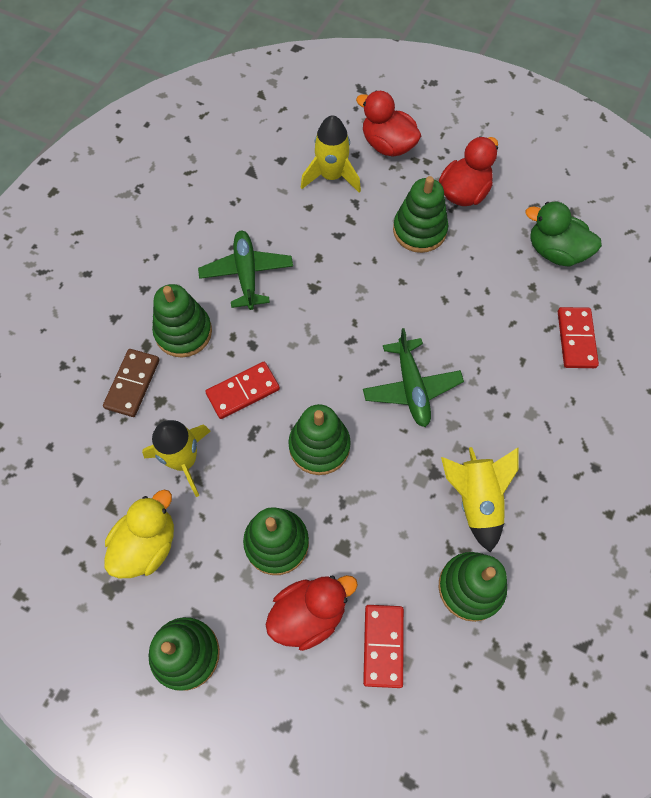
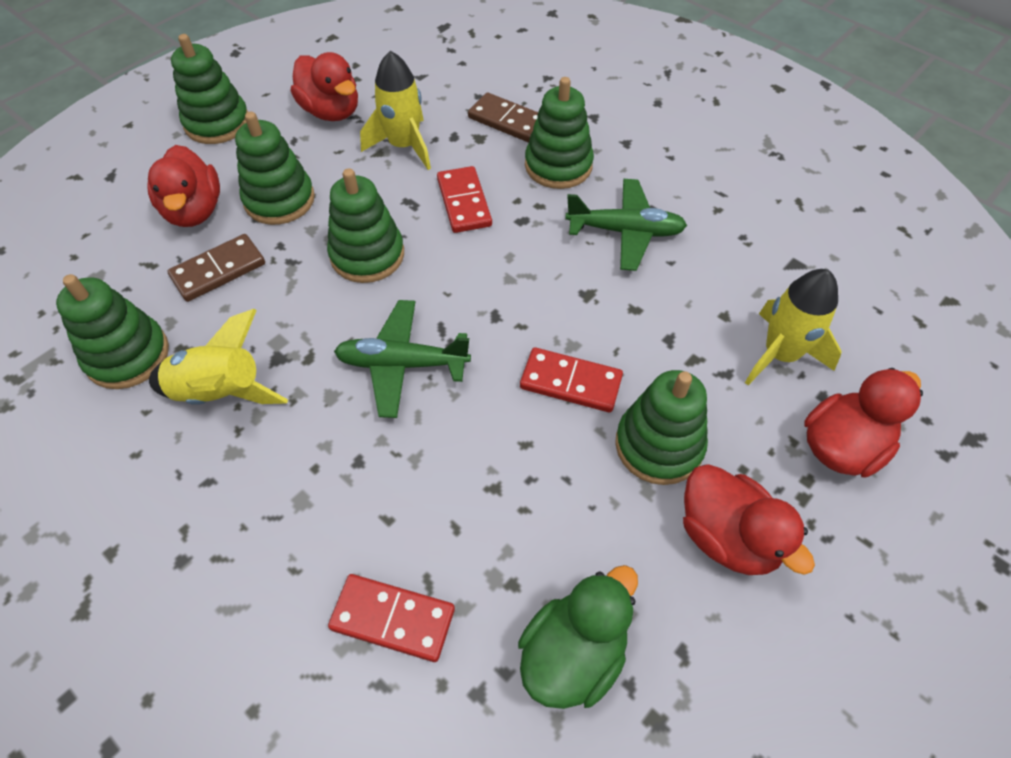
camera: 105 degrees right, 10 degrees down
(147, 545) = (331, 111): yellow duck -> red duck
(369, 557) = (218, 270): none -> brown domino
(383, 646) = (124, 261): red domino -> red domino (570, 382)

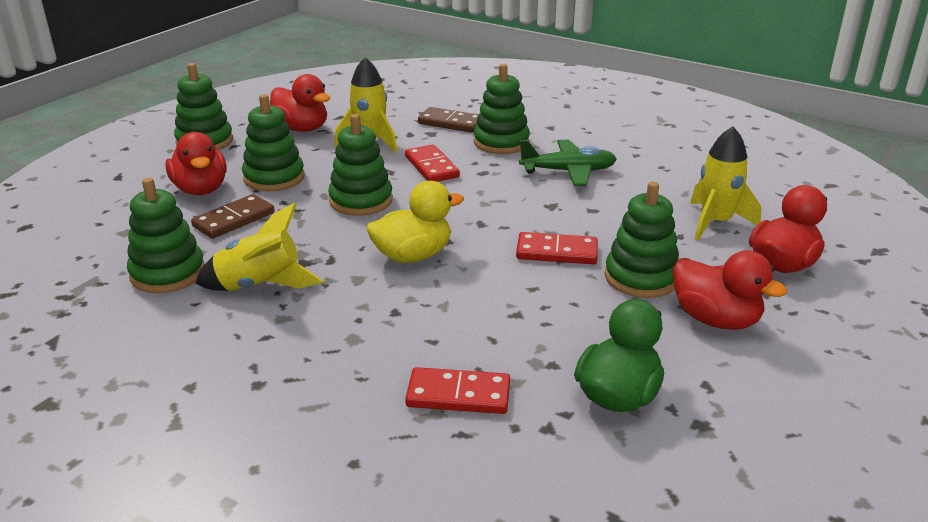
camera: 10 degrees left, 25 degrees down
(402, 364) = (413, 255): green plane -> yellow duck

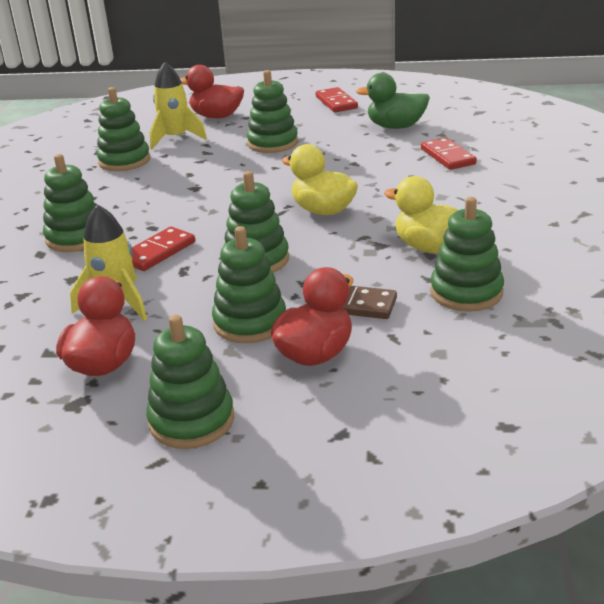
camera: 115 degrees left, 0 degrees up
(260, 285) = (430, 248): yellow rocket -> yellow duck
(451, 123) = (35, 277): brown domino -> none
(556, 252) = (266, 170): red domino -> red domino (336, 102)
(568, 171) = (124, 196): green plane -> none
(666, 184) = (124, 161): none -> green stacking toy
(715, 319) = (298, 121): red duck -> none

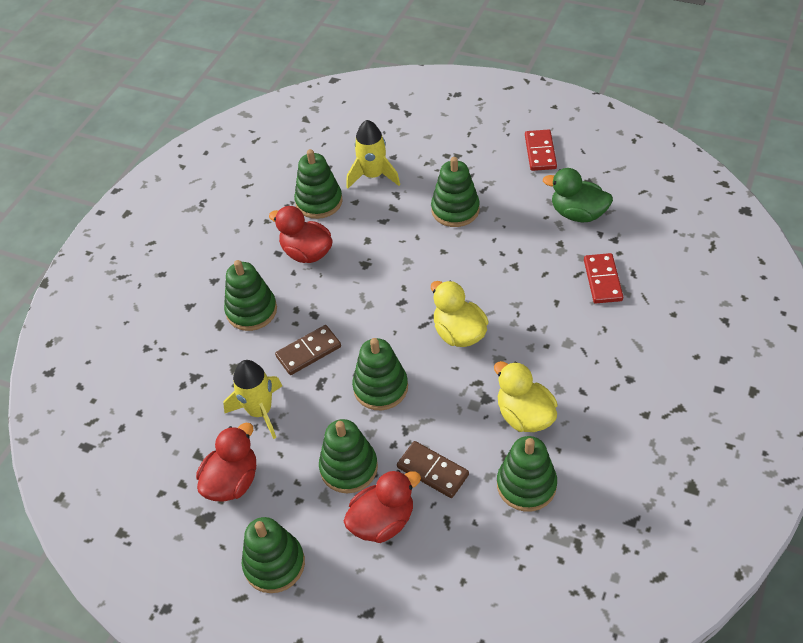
camera: 20 degrees right, 20 degrees up
(158, 252) = (308, 351): red domino -> brown domino
(216, 116) = (421, 146): red duck -> red duck (306, 253)

